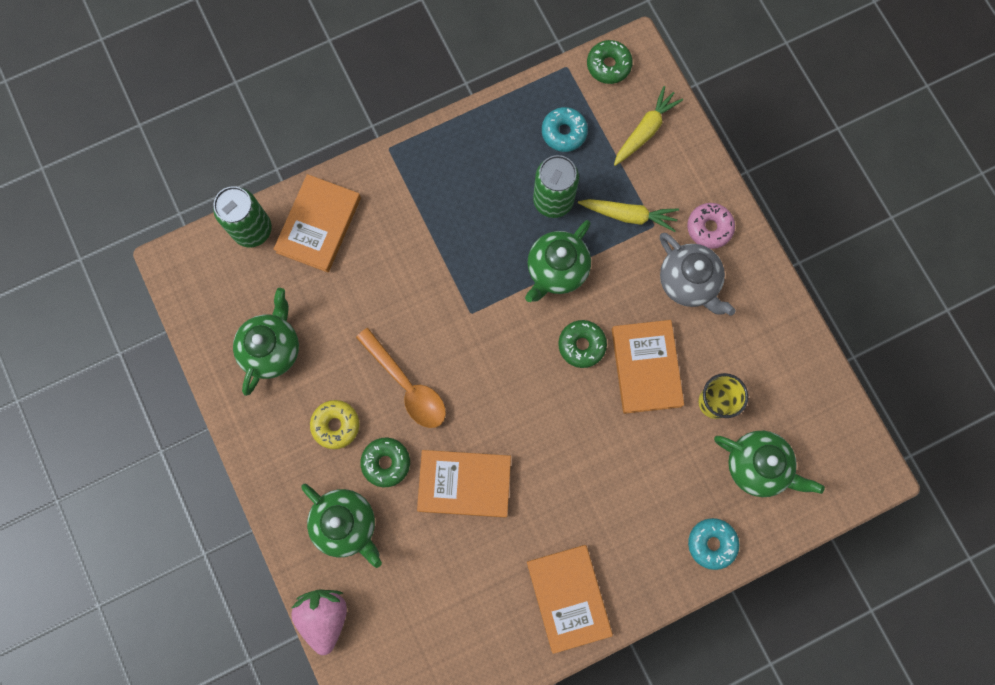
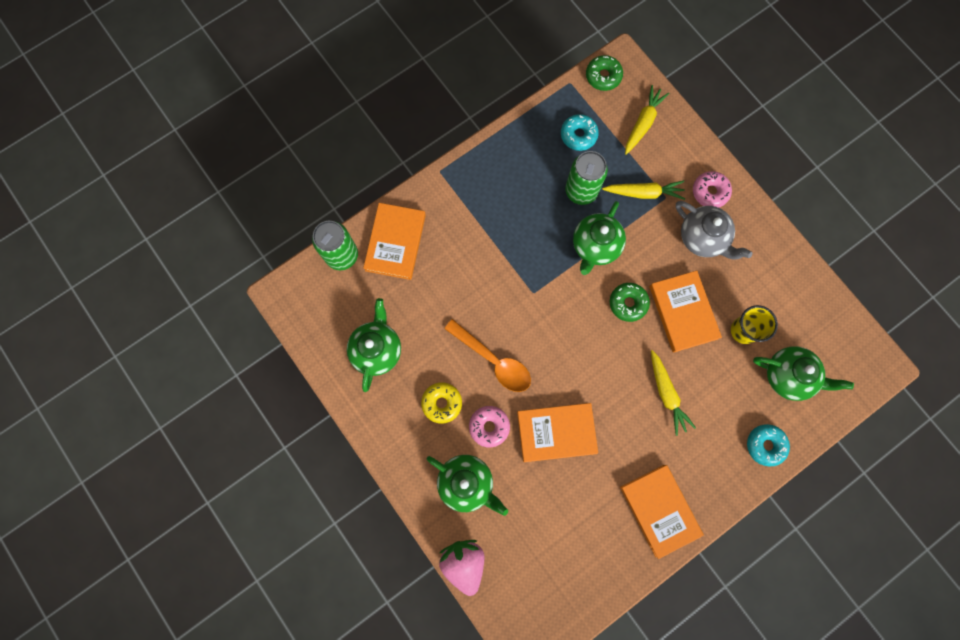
camera: 10 degrees left, 0 degrees up
(386, 463) = (489, 426): green donut -> pink donut
(605, 461) = (666, 394): none -> yellow carrot

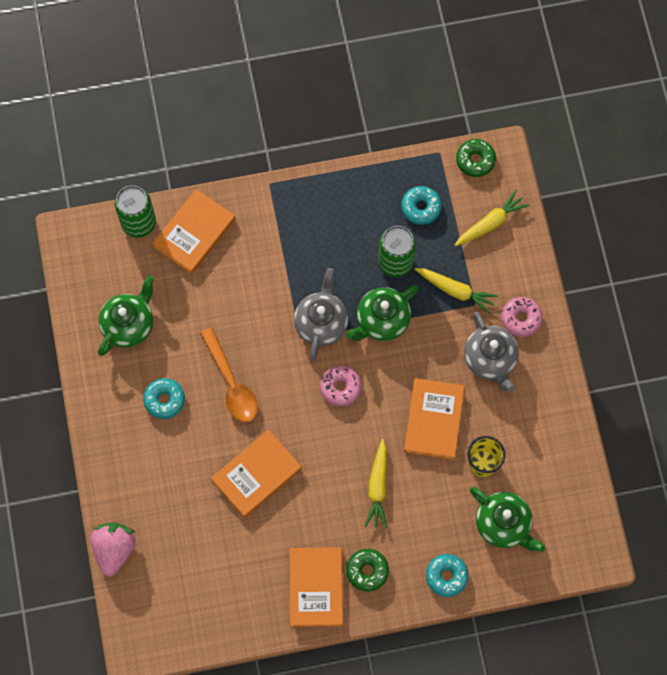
camera: 25 degrees right, 5 degrees down
(442, 403) = (164, 400): yellow donut -> turquoise donut
(466, 483) = (151, 481): green teapot -> none
(489, 426) = (197, 441): pink donut -> pink donut (340, 387)
(545, 272) = (321, 323): none -> grey teapot
(556, 432) = (256, 474): orange book -> orange book turned 60 degrees counterclockwise
(628, 303) = (385, 388): green donut -> green donut (367, 571)

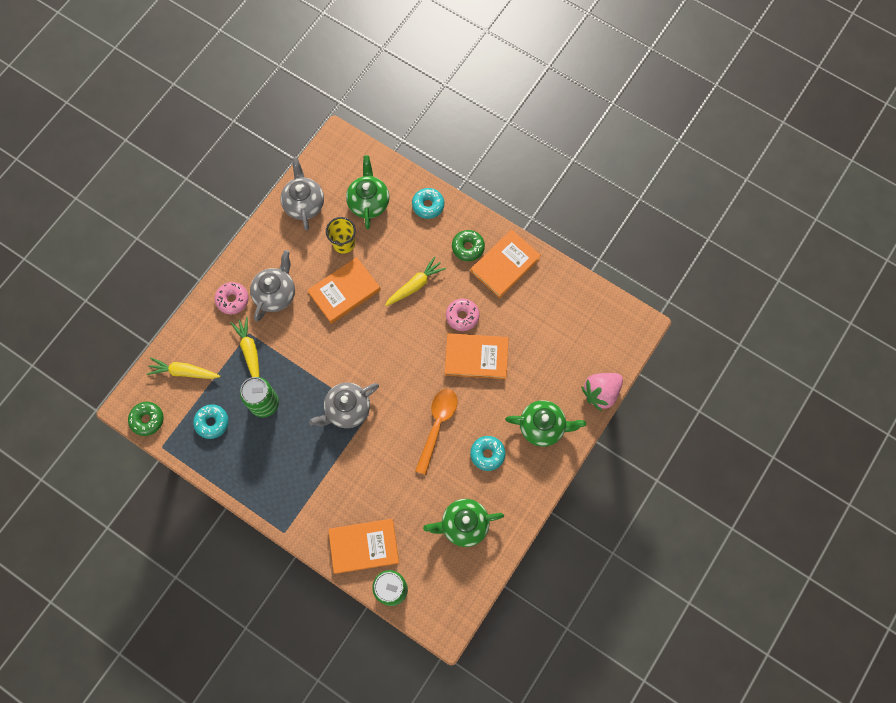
camera: 135 degrees left, 0 degrees up
(340, 387) = (376, 361): pink donut -> pink donut (462, 316)
(382, 320) = (311, 376): green teapot -> green teapot (542, 427)
(559, 464) = (304, 204): none -> grey teapot

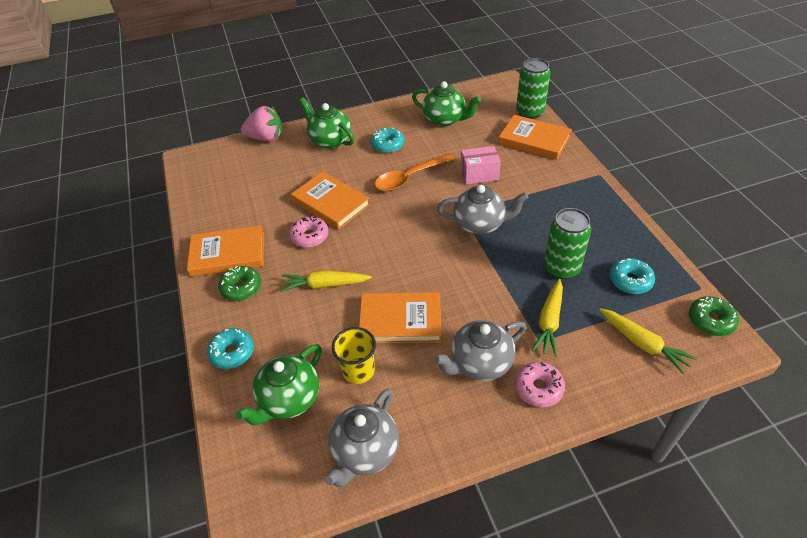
camera: 140 degrees left, 25 degrees down
(383, 467) = (479, 174): none -> pink box

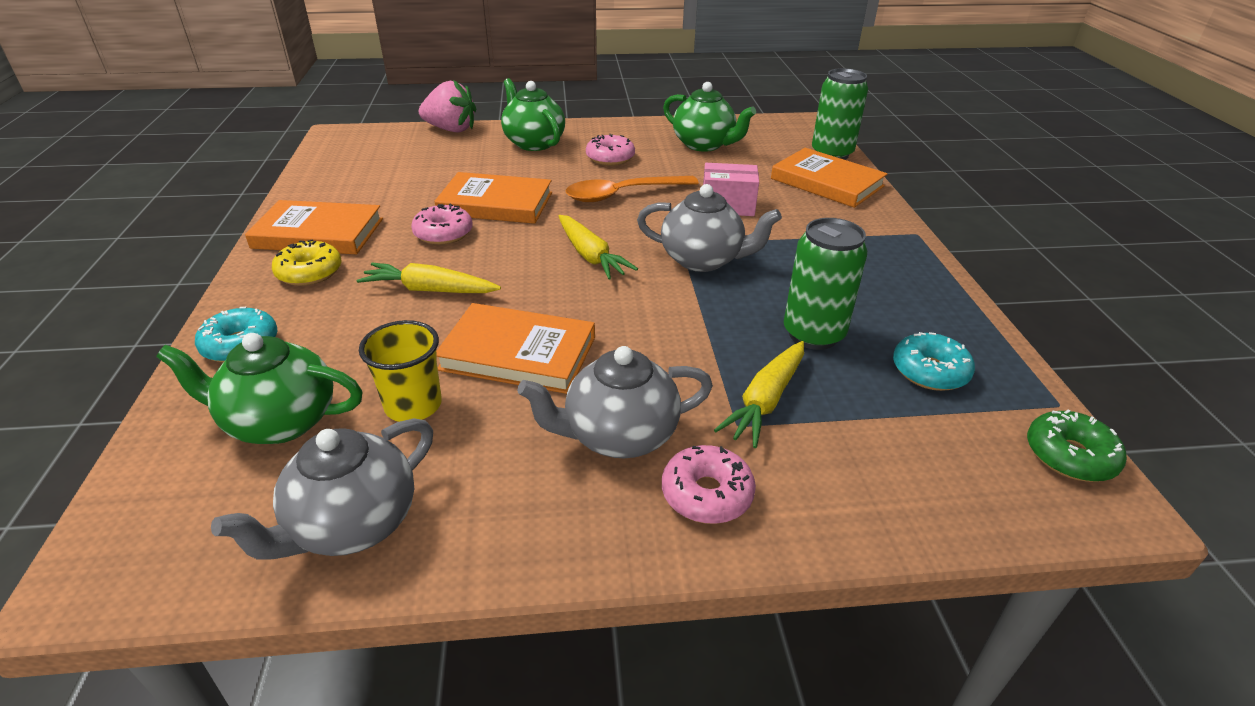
camera: 10 degrees right, 10 degrees down
(241, 288) = (309, 272): green donut -> yellow donut
(289, 399) = (280, 421): green teapot -> green teapot turned 45 degrees clockwise
(331, 203) = (495, 203): orange book -> orange book turned 45 degrees counterclockwise
(387, 145) = (610, 158): turquoise donut -> pink donut
(642, 344) = (927, 466): yellow carrot -> yellow carrot (590, 256)

